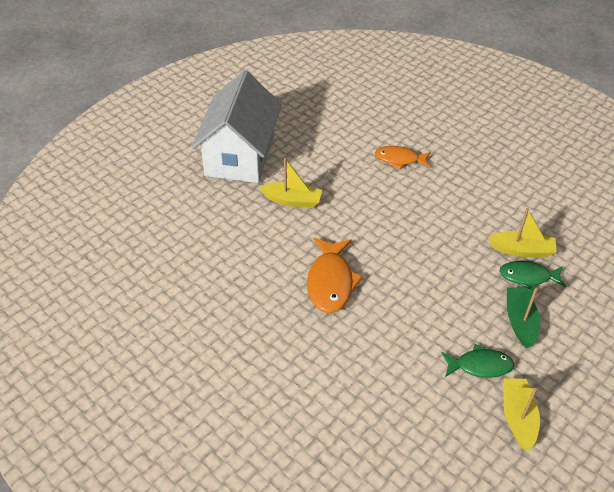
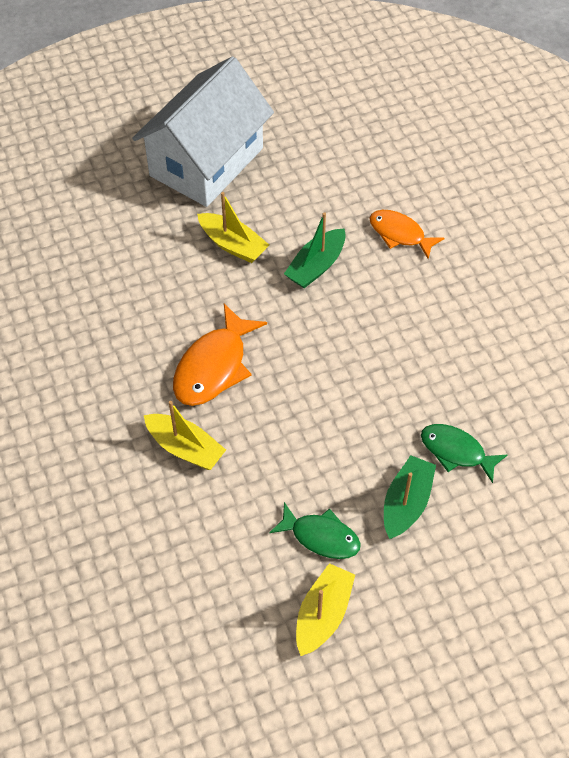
camera: 25 degrees right, 10 degrees up
(358, 195) = (316, 266): none -> green boat
(522, 250) = (473, 414): yellow boat -> yellow boat (185, 448)

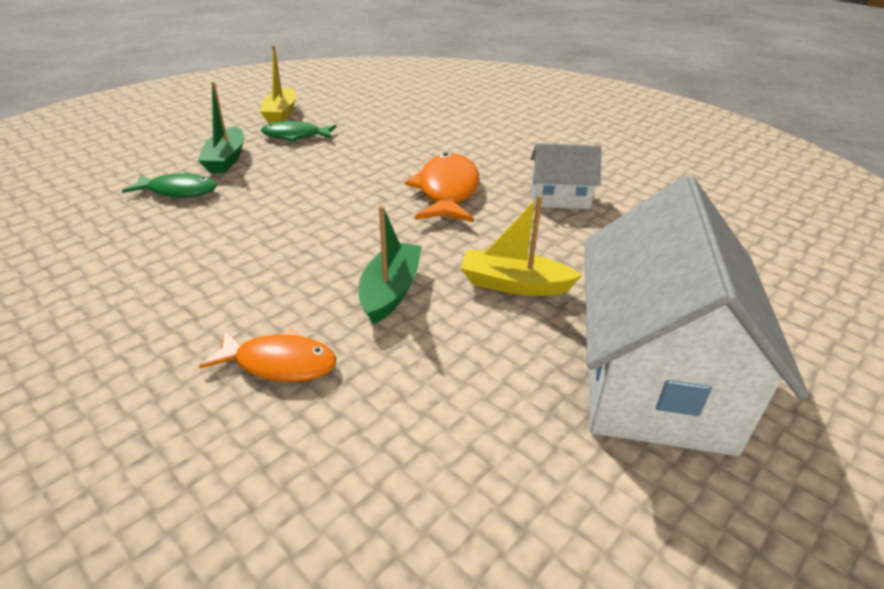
camera: 155 degrees right, 20 degrees down
(124, 323) = (559, 198): none -> white house
(185, 448) = (432, 150): yellow boat -> none

